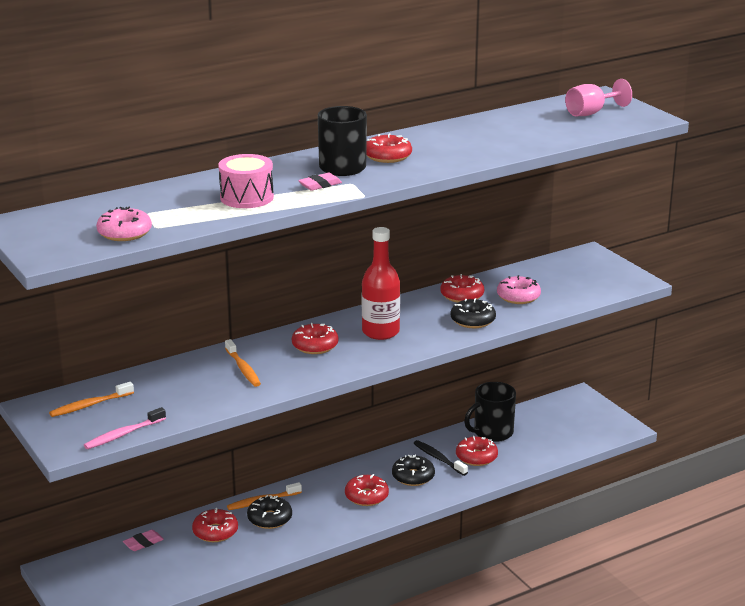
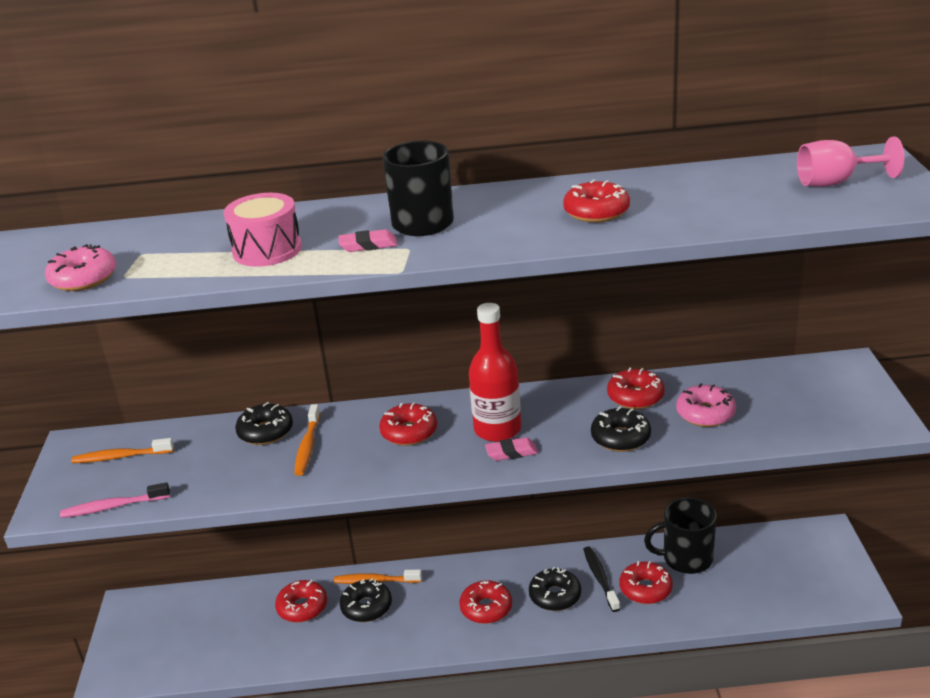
camera: 30 degrees right, 5 degrees up
(143, 543) = (227, 599): pink eraser -> pink eraser (511, 452)
(198, 367) = (265, 432): none -> black donut
(387, 156) = (495, 214): red donut -> red donut (596, 212)

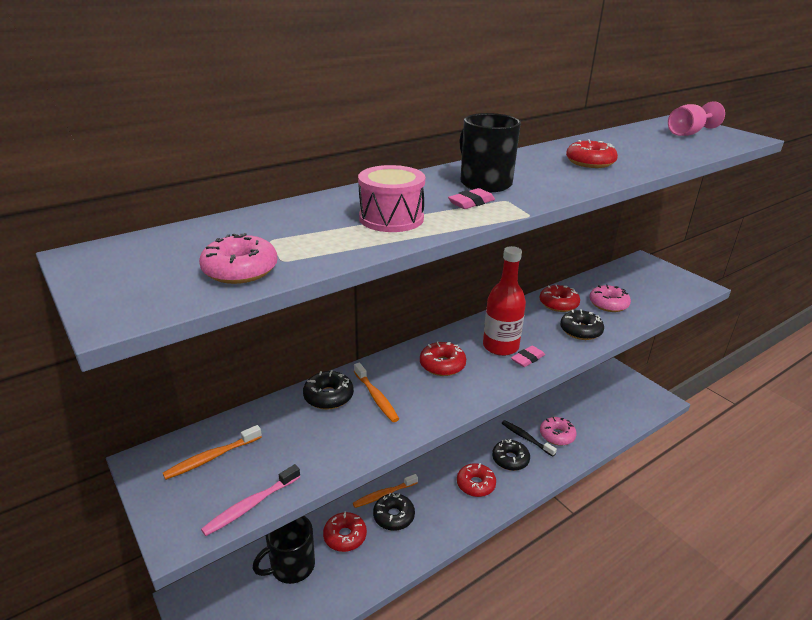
camera: 35 degrees left, 0 degrees up
(645, 589) = (557, 435): red donut -> pink donut
(686, 558) = (561, 409): black mug -> black mug (291, 566)

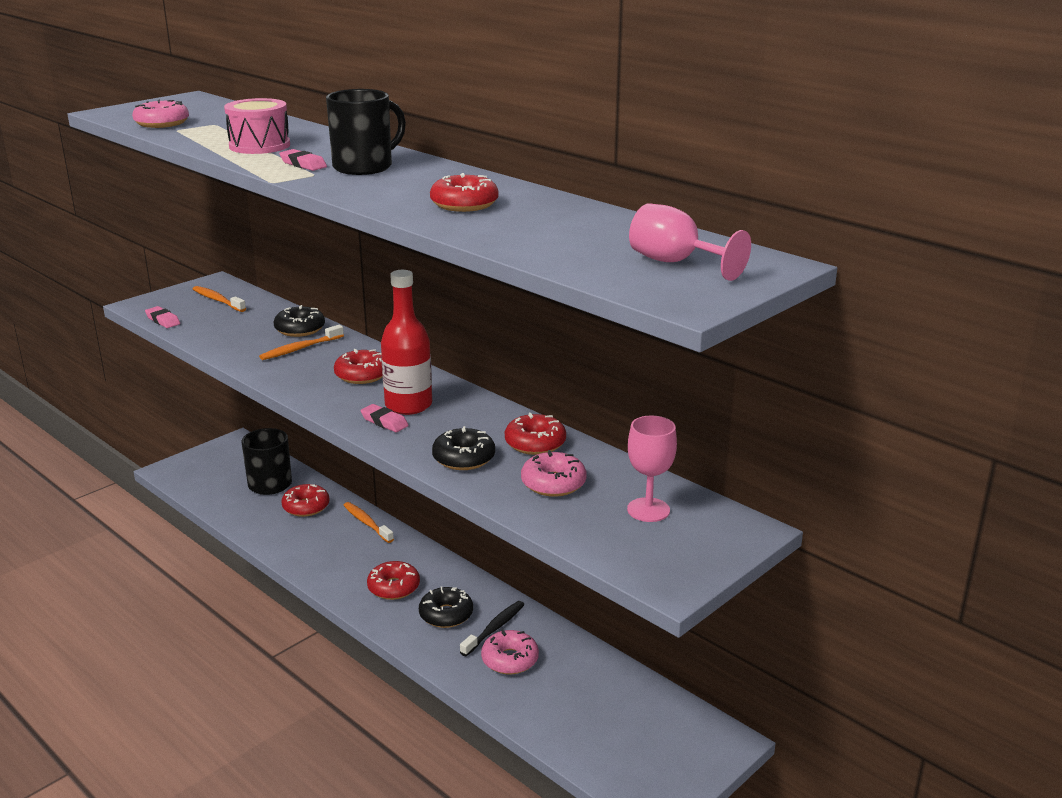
camera: 80 degrees right, 5 degrees down
(250, 505) = (163, 320): pink toothbrush -> pink eraser
(393, 516) = (335, 533): black donut -> none
(632, 281) = (648, 510): none -> pink goblet

